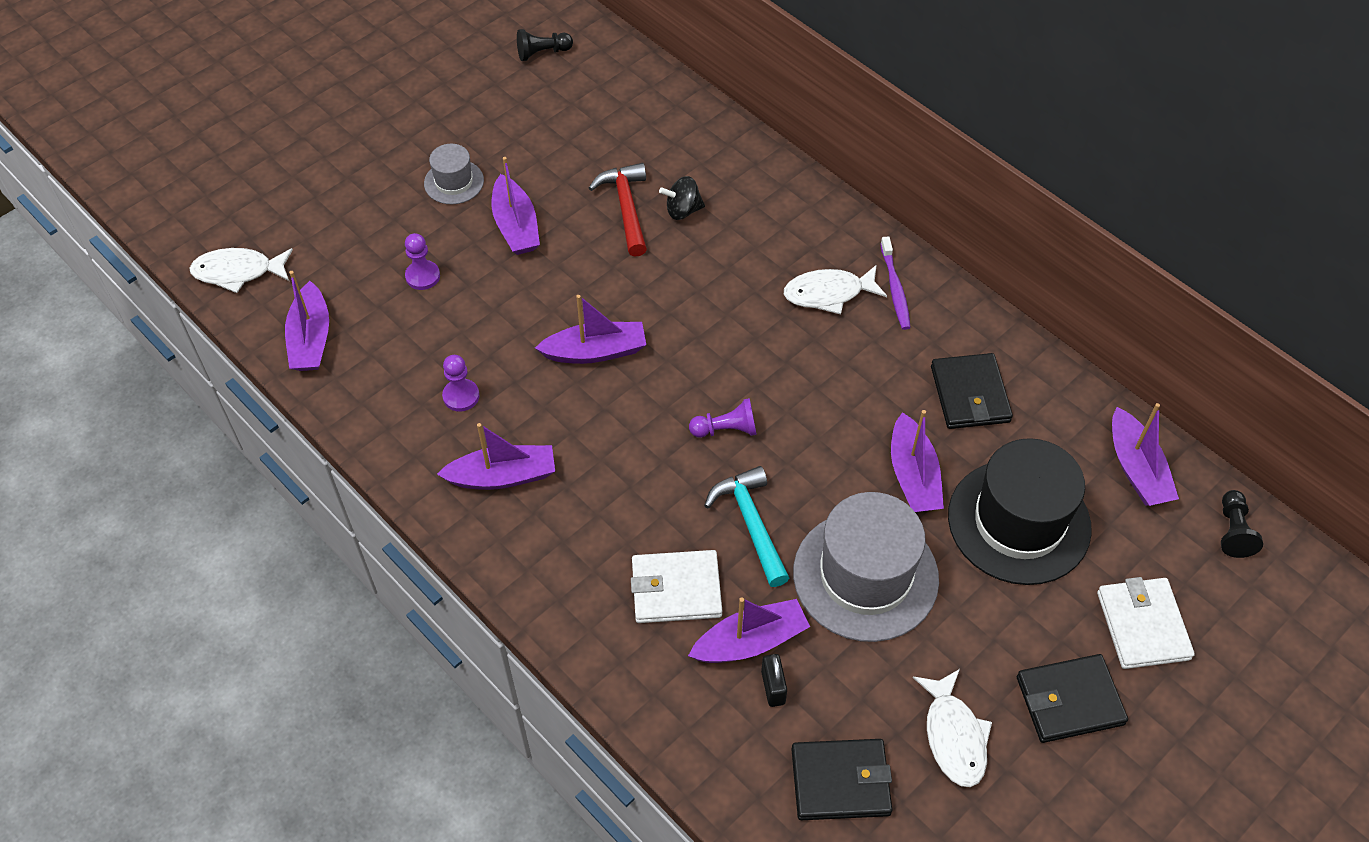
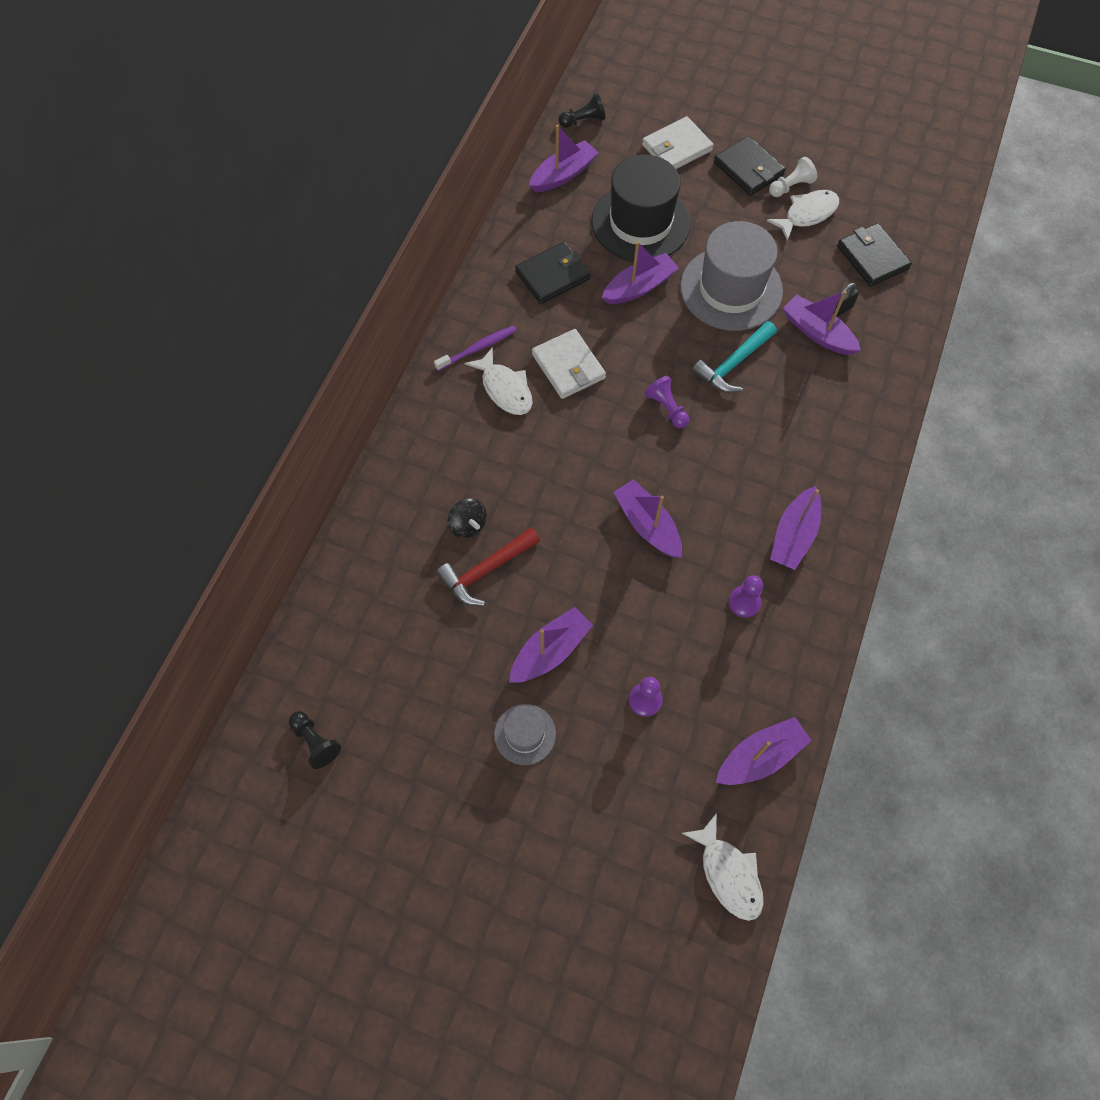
camera: 115 degrees left, 10 degrees up
(503, 476) = (793, 535): purple boat -> purple boat turned 120 degrees counterclockwise
(676, 589) = (809, 387): white wallet -> white wallet (568, 366)
(1015, 741) = (791, 186): none -> white pawn

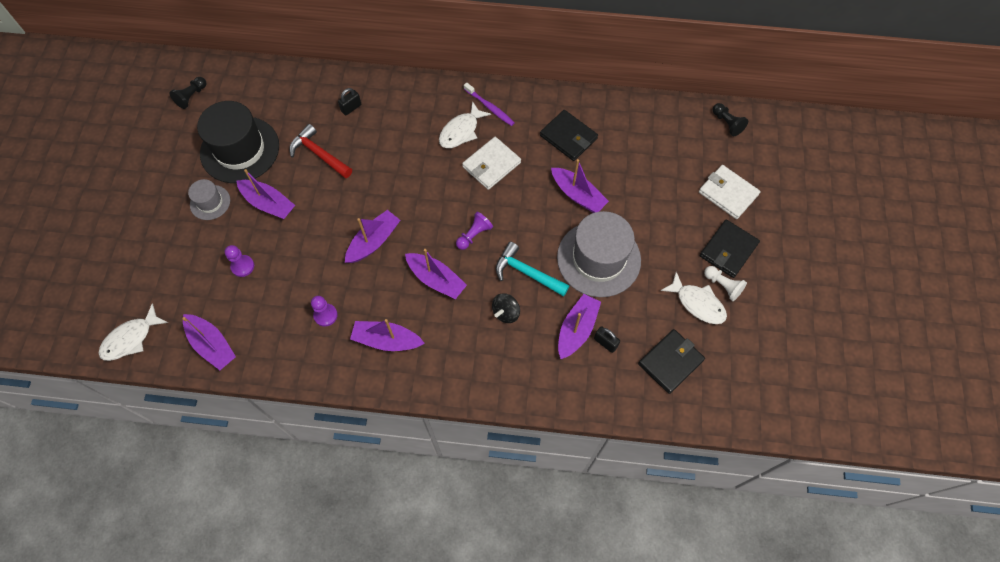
camera: 75 degrees right, 0 degrees up
(420, 515) = (351, 108): none -> black padlock
(468, 525) = (350, 136): black spinning top -> black spinning top (506, 312)
(563, 174) = (667, 122): purple boat -> purple boat (436, 279)
(640, 222) = (640, 183): black hat -> black hat (240, 149)

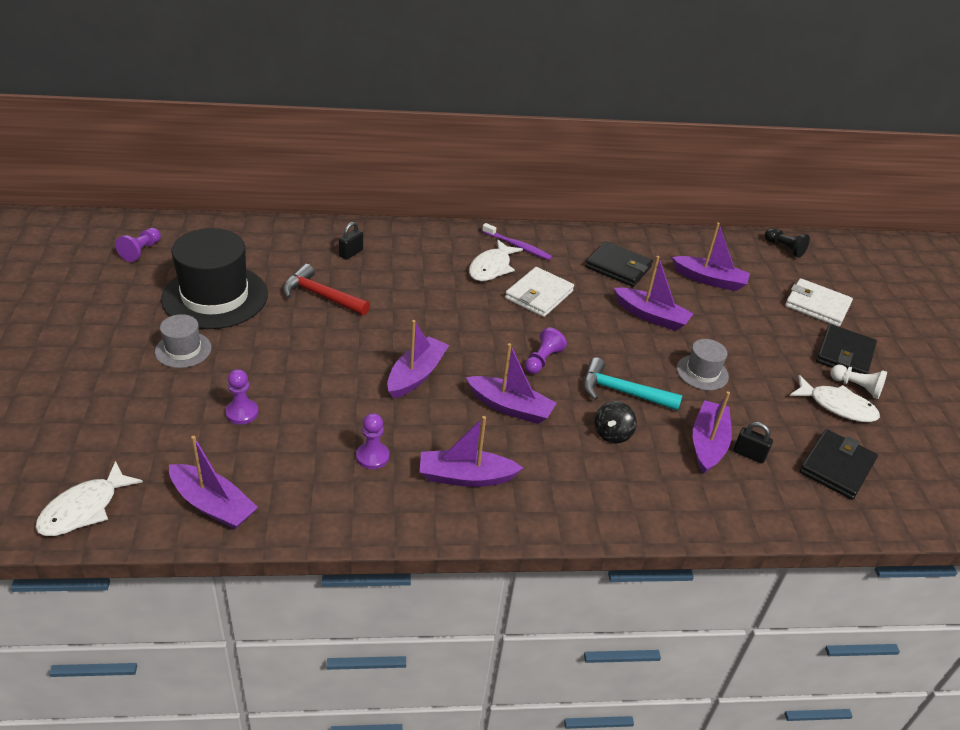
camera: 15 degrees left, 25 degrees down
(191, 96) = (141, 251): black pawn -> purple pawn
(268, 203) = (265, 346): purple boat -> purple boat (709, 280)
(598, 258) = (702, 372): grey hat -> grey hat, size x0.49

